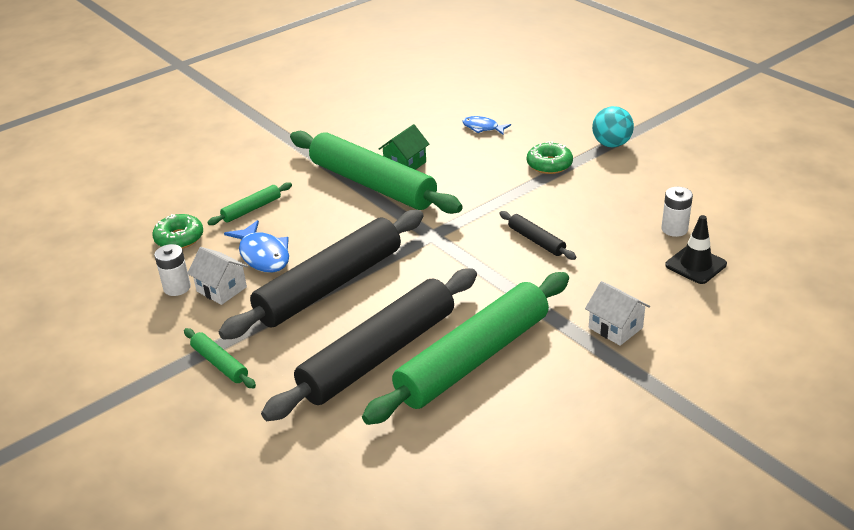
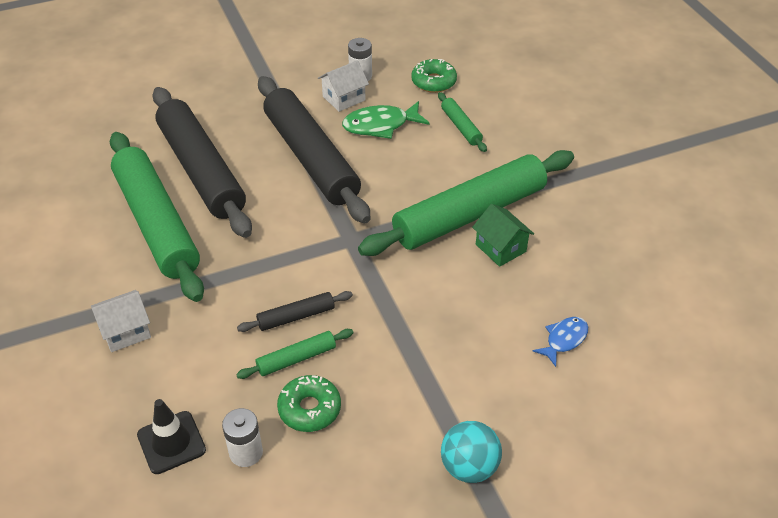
camera: 105 degrees right, 10 degrees up
(220, 363) = (250, 90): green rolling pin -> green rolling pin (296, 359)
(263, 255) = (380, 125): blue fish -> green fish
(549, 164) = (445, 379): green donut -> green donut (309, 409)

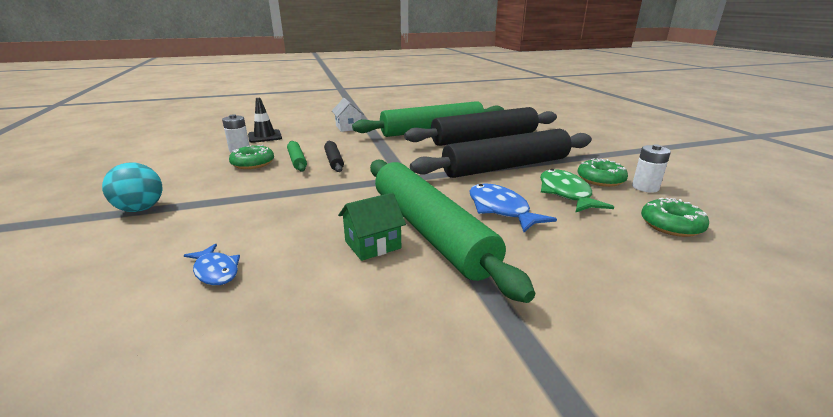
camera: 95 degrees right, 20 degrees down
(344, 98) = (600, 179): white house -> green donut
(421, 169) = (501, 209): none -> blue fish
(461, 127) = (588, 237): green rolling pin -> none

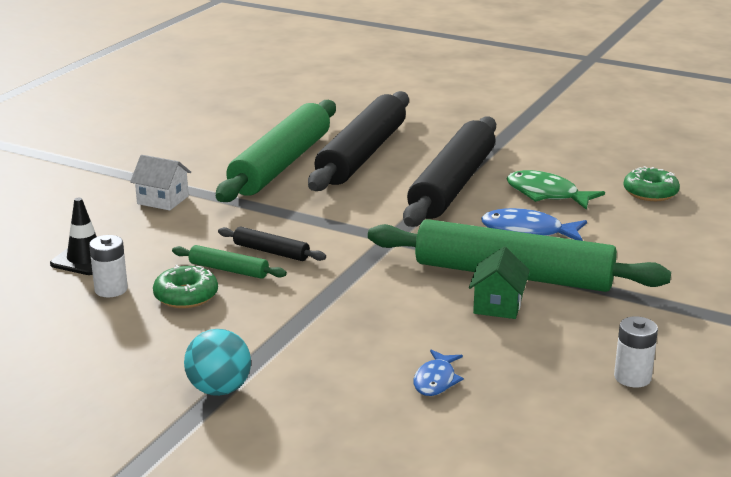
camera: 45 degrees left, 0 degrees up
(216, 271) = (436, 380): blue fish -> blue fish turned 105 degrees clockwise
(600, 179) = (548, 167): green donut -> none
(645, 187) = (590, 162): white battery -> white battery (632, 377)

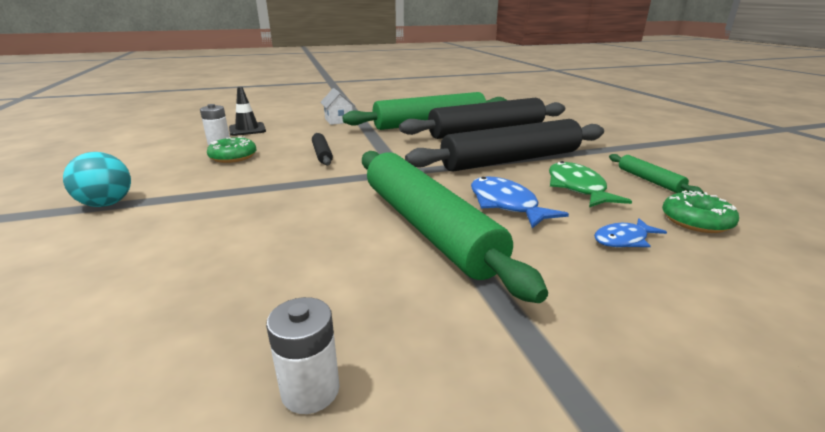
camera: 45 degrees right, 0 degrees up
(228, 270) = (281, 154): green rolling pin -> green rolling pin (649, 180)
(436, 380) = (186, 270): blue fish -> blue fish (623, 240)
(498, 305) = (363, 241): green house -> none

